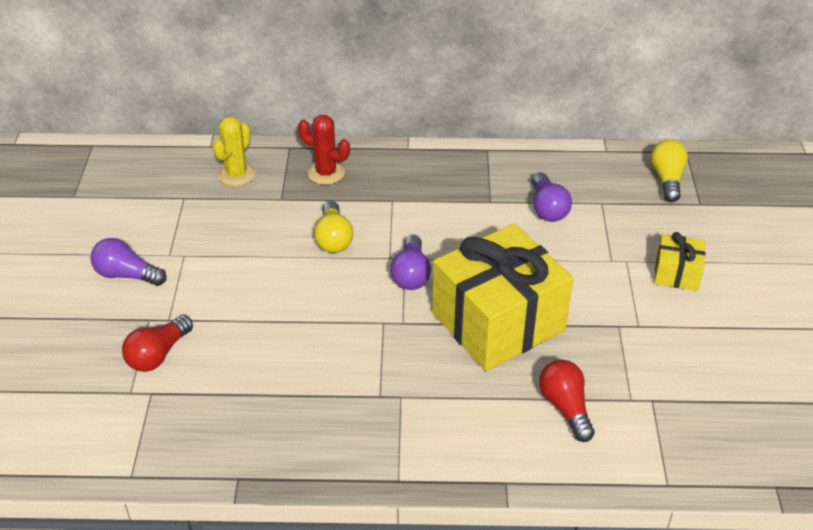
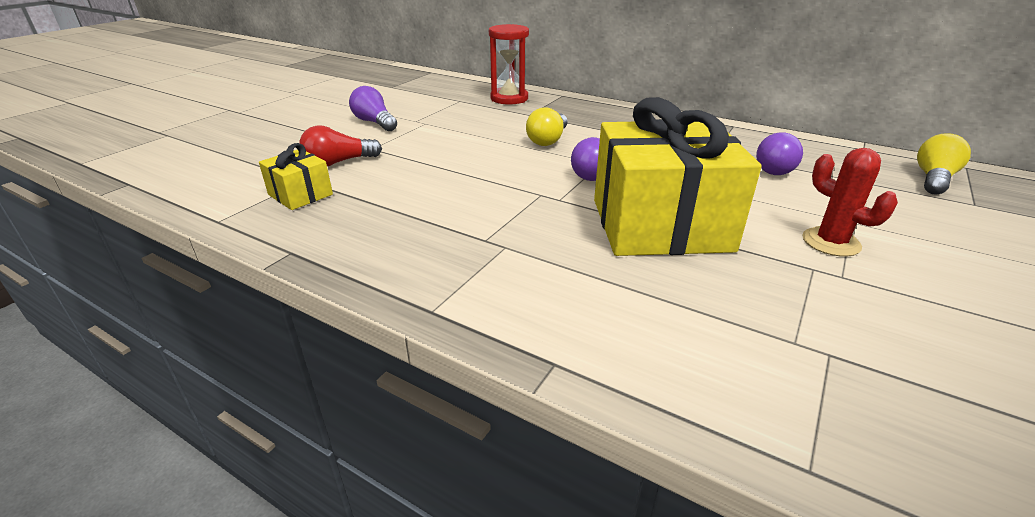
camera: 30 degrees right, 10 degrees down
(237, 174) = (509, 98): yellow cactus -> red hourglass
(326, 173) = (577, 110): red cactus -> red cactus (831, 242)
(565, 407) = (692, 318): red light bulb -> none
(676, 273) = (920, 247): yellow gift -> yellow gift (300, 194)

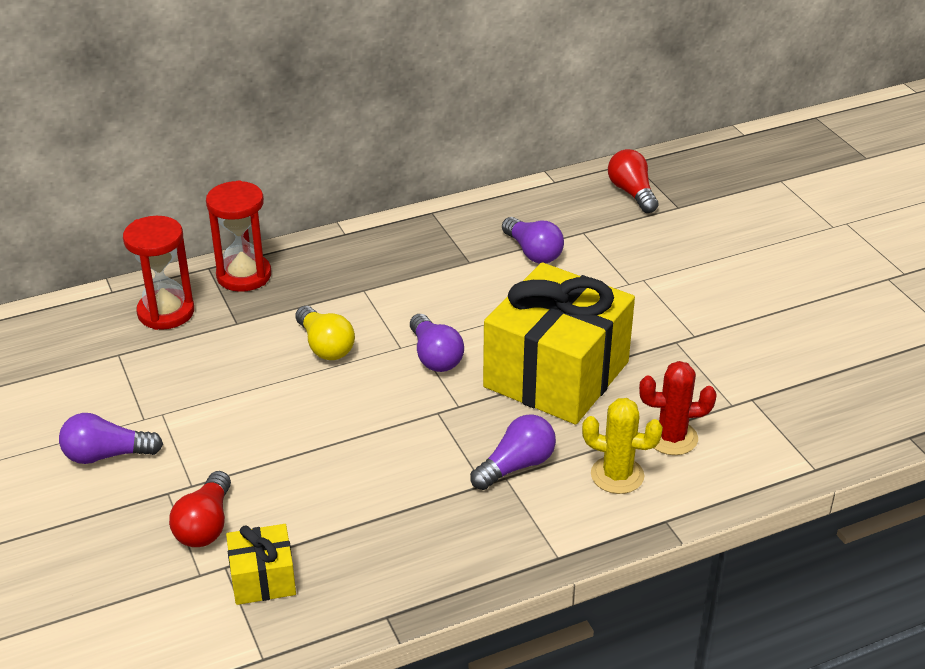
camera: 55 degrees left, 5 degrees up
(525, 246) = (516, 466): none -> purple light bulb
(571, 103) = (244, 275): none -> red hourglass
(581, 304) = (617, 475): none -> yellow cactus
(831, 242) = (657, 310): red cactus -> red cactus (671, 438)
(933, 179) = (632, 193): yellow light bulb -> red light bulb

